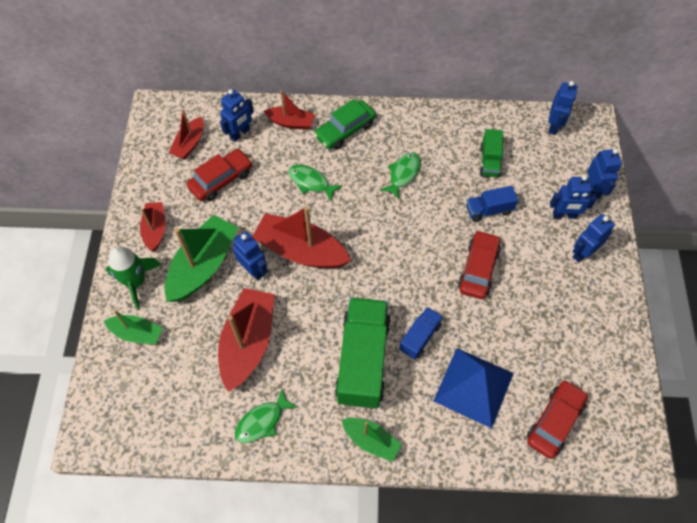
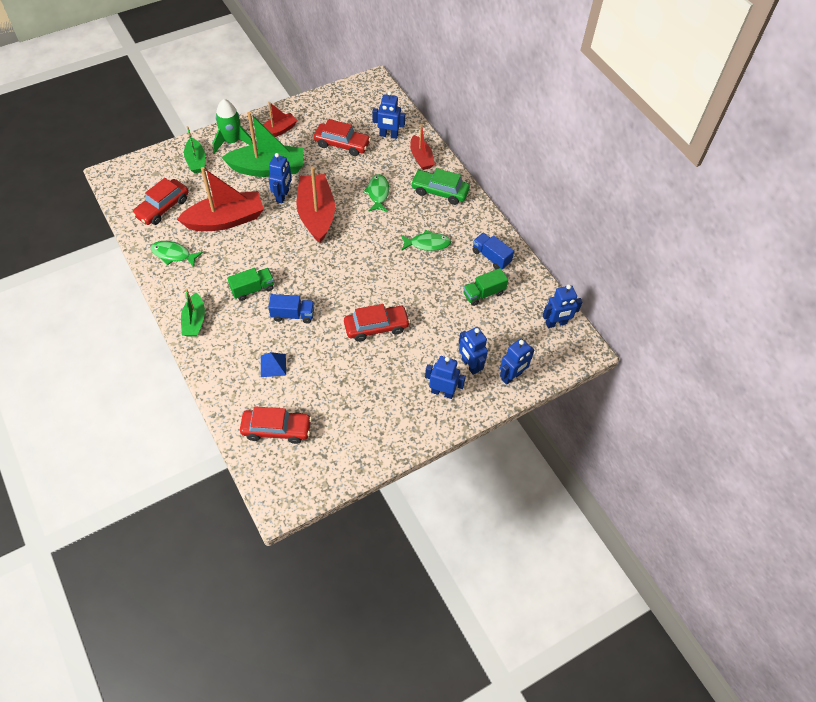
camera: 55 degrees right, 5 degrees down
(183, 402) = (162, 207): none -> red car
(189, 144) = (358, 113): red boat -> none
(363, 360) = (252, 289): green truck -> green truck, size x0.50
(473, 387) = (273, 365): blue pyramid -> blue pyramid, size x0.47
(488, 210) = (436, 312): blue truck -> blue truck (491, 257)

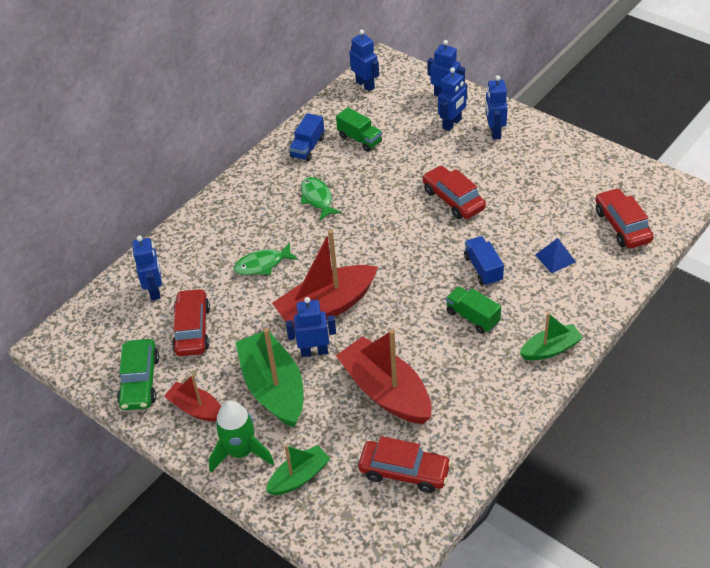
camera: 105 degrees left, 10 degrees down
(173, 254) = (472, 418): green fish -> none
(421, 158) = (183, 247): red boat -> none
(439, 191) = (232, 214): green car -> green car (140, 381)

